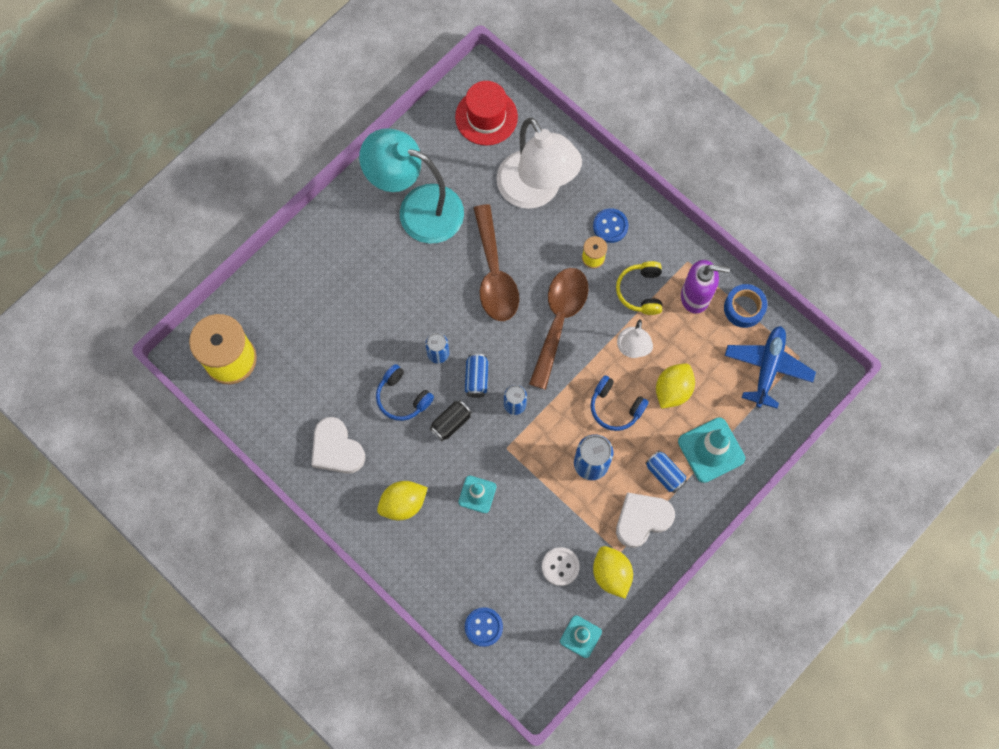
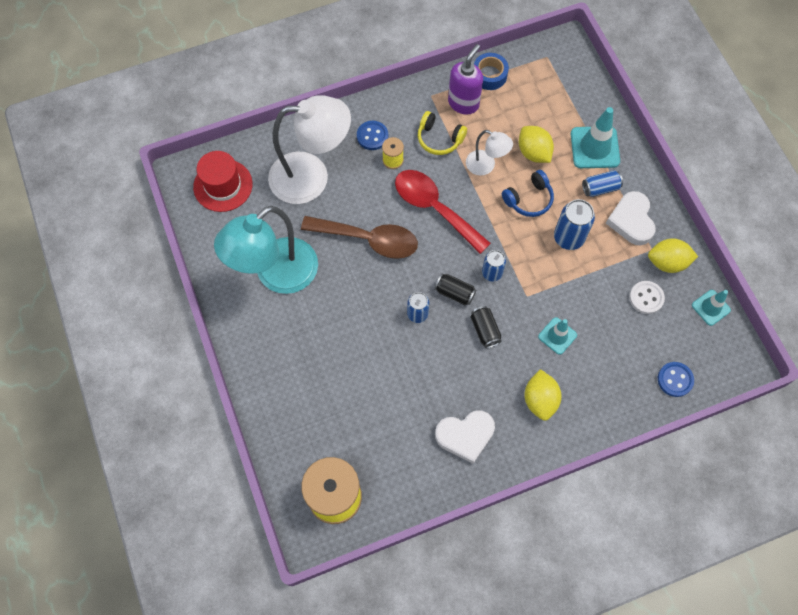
camera: 65 degrees left, 5 degrees down
(402, 397) = (443, 360): blue headphones -> none
(476, 378) = (454, 293): blue can -> black can
(559, 321) = (435, 208): brown spoon -> red spoon
(767, 368) = (545, 81): blue plane -> none

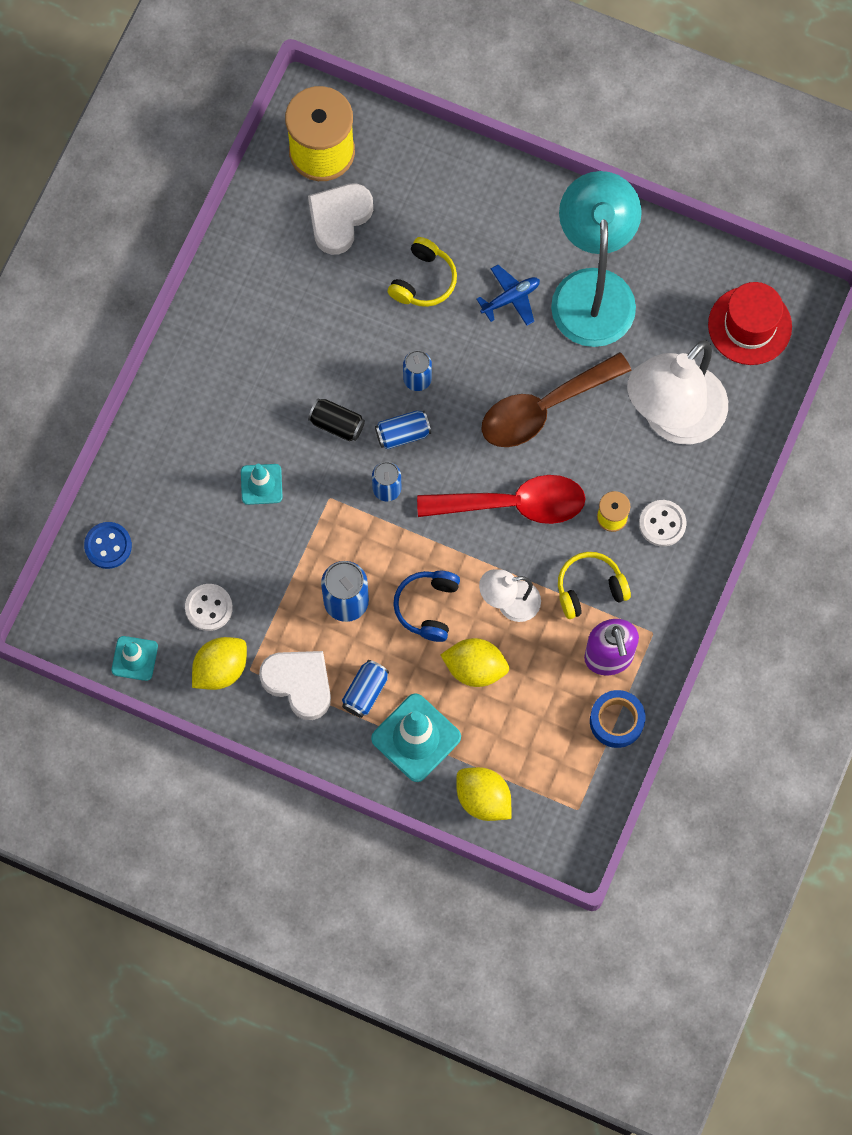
camera: 135 degrees right, 5 degrees up
(323, 310) = (510, 298): none -> blue plane
(358, 364) = (423, 280): none -> yellow headphones
(372, 136) = (662, 524): blue button -> white button
(454, 293) = (403, 434): black can -> blue can
(465, 436) = (258, 308): white heart -> white heart (339, 219)
(540, 400) = (220, 405): yellow lemon -> yellow lemon (483, 799)

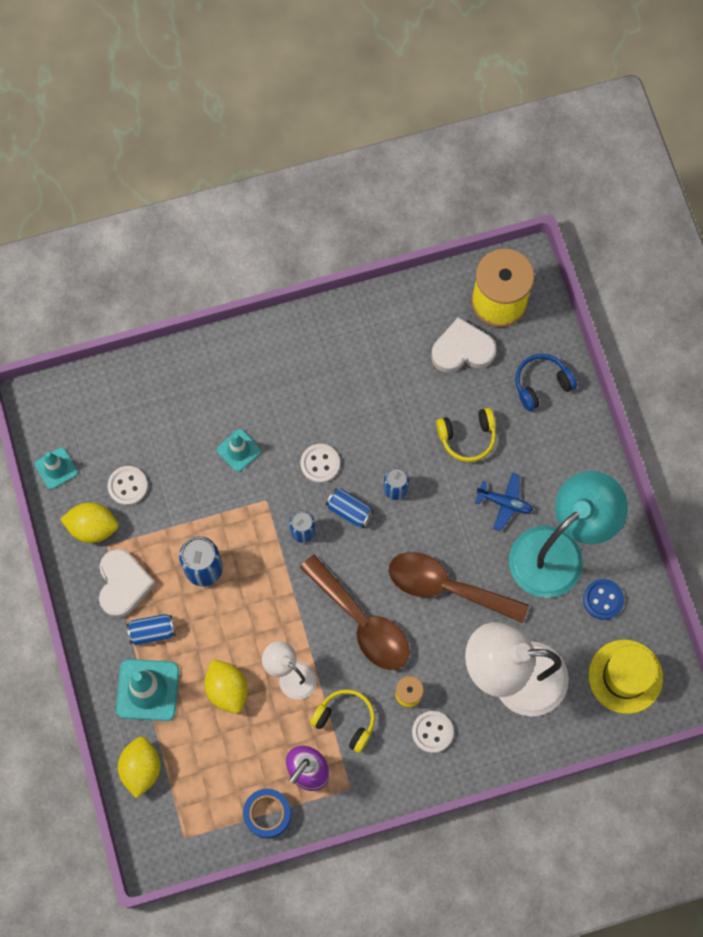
camera: 50 degrees right, 0 degrees up
(108, 546) = (117, 390): blue button -> blue button (603, 599)
(337, 424) = (320, 464): black can -> white button
(427, 607) = (243, 624): blue headphones -> blue headphones (541, 384)
(513, 504) = (361, 621): red spoon -> brown spoon
(749, 326) = (625, 676): red hat -> yellow hat

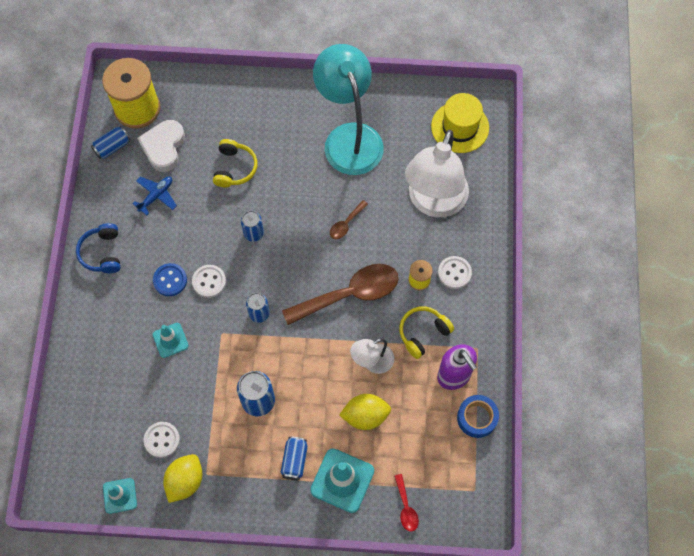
camera: 70 degrees left, 5 degrees down
(123, 584) = (245, 471): white heart -> none
(141, 768) = (406, 507): yellow lemon -> red spoon
(349, 511) = (257, 273): blue can -> blue can (112, 147)
(447, 587) = (346, 223): brown spoon -> brown spoon, size x0.45
(504, 503) = (297, 160): blue plane -> blue plane (156, 196)
(541, 384) = (216, 103): blue headphones -> blue headphones (102, 253)
(603, 599) = (397, 121): blue button -> blue button (170, 280)

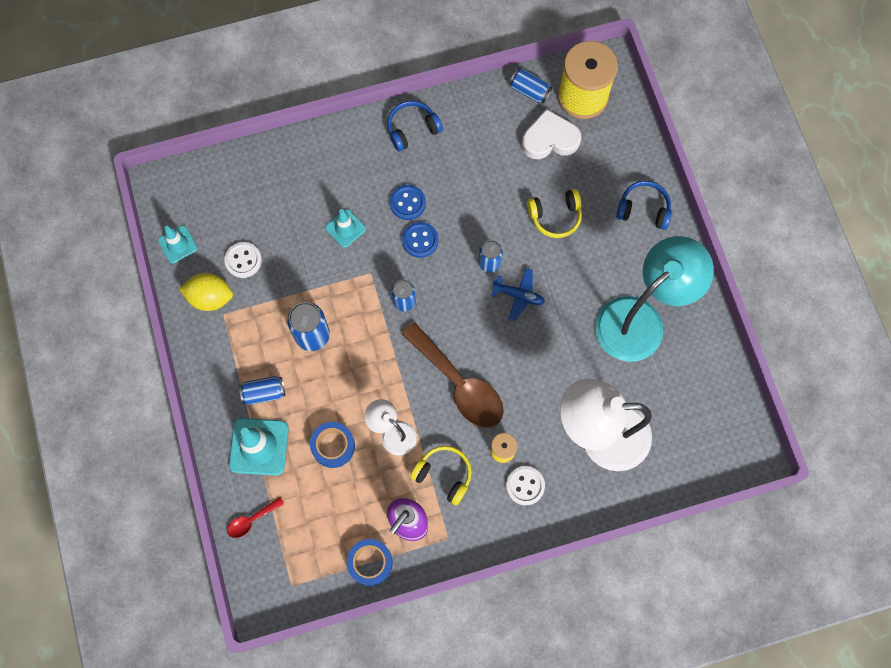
camera: 70 degrees right, 5 degrees up
(156, 196) = (493, 154): blue plane -> blue plane (519, 296)
(209, 281) = (420, 240): white button -> blue button
(257, 100) = (643, 209): none -> blue headphones
(346, 223) = (537, 352): brown spoon -> none
(365, 416) = (333, 446): yellow lemon -> blue tape
(460, 127) = (704, 434): yellow hat -> none

